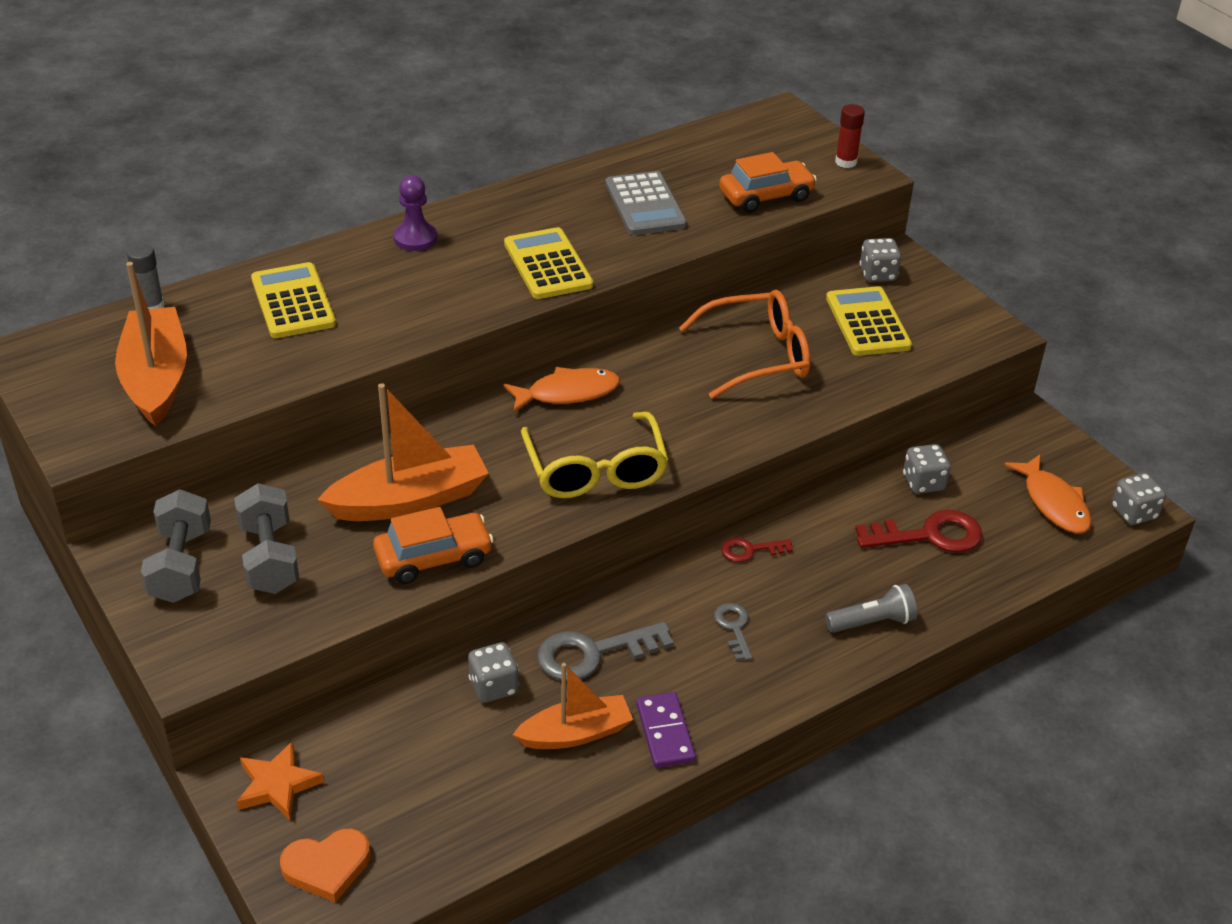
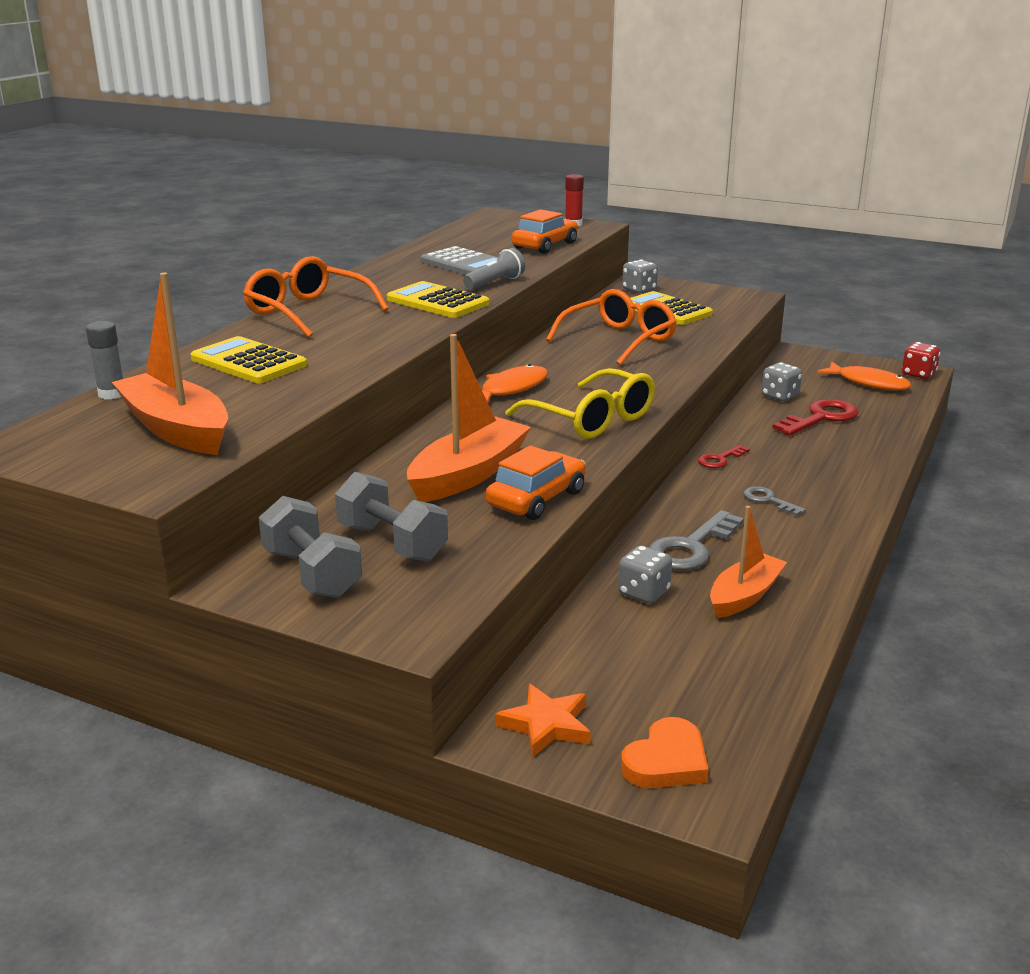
camera: 30 degrees left, 15 degrees down
(415, 238) = (308, 312): purple pawn -> orange glasses
(665, 732) = (806, 571): purple domino -> none
(872, 622) = (851, 468): grey flashlight -> grey flashlight (495, 283)
(1133, 513) = (918, 374): grey dice -> red dice

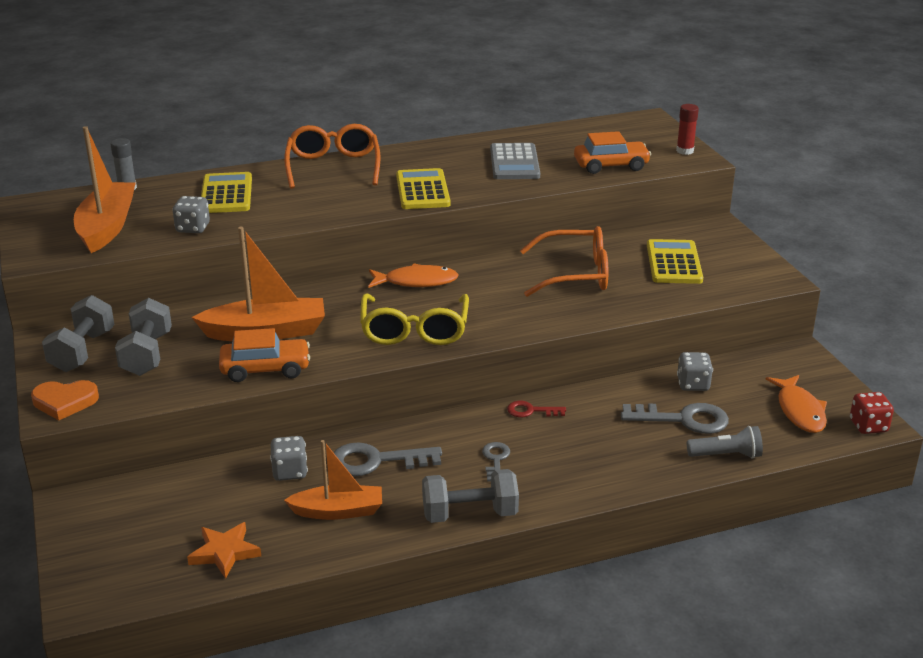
camera: 45 degrees right, 5 degrees up
(495, 283) = (494, 188): grey flashlight -> grey flashlight (726, 455)
(546, 725) = (99, 511): orange star -> orange star (224, 552)
(639, 290) = (695, 234): grey dice -> grey dice (193, 228)
(666, 761) = (109, 569): orange heart -> orange heart (65, 402)
(821, 418) = (683, 419): red key -> grey key
(833, 542) = (469, 514): none -> grey dumbbell

